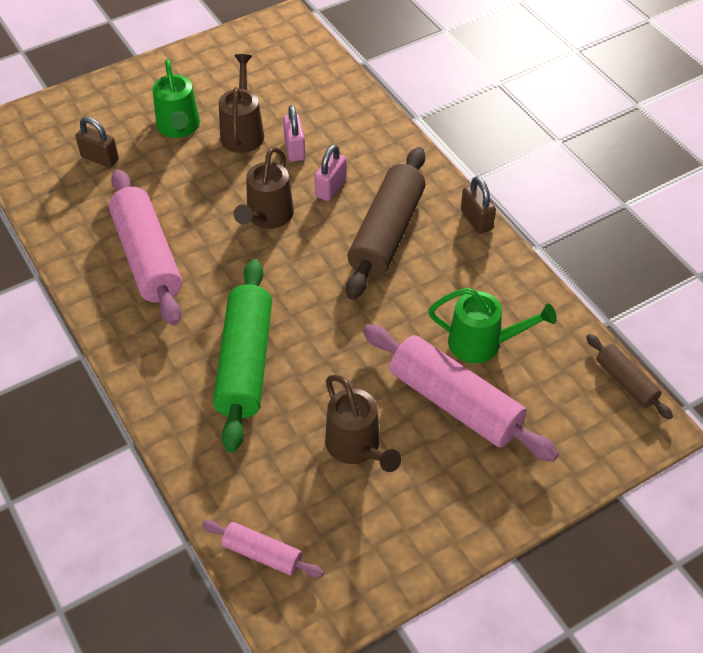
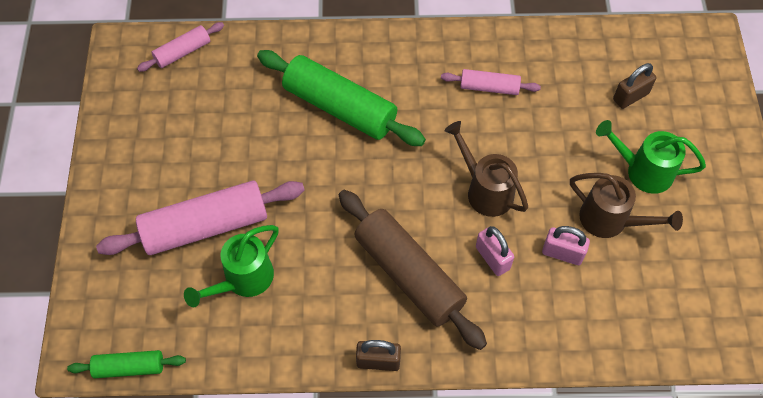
camera: 120 degrees right, 10 degrees up
(147, 257) = (489, 87): pink rolling pin -> pink rolling pin, size x0.52
(357, 448) = (217, 142): brown watering can -> none
(625, 382) = (129, 367): brown rolling pin -> green rolling pin

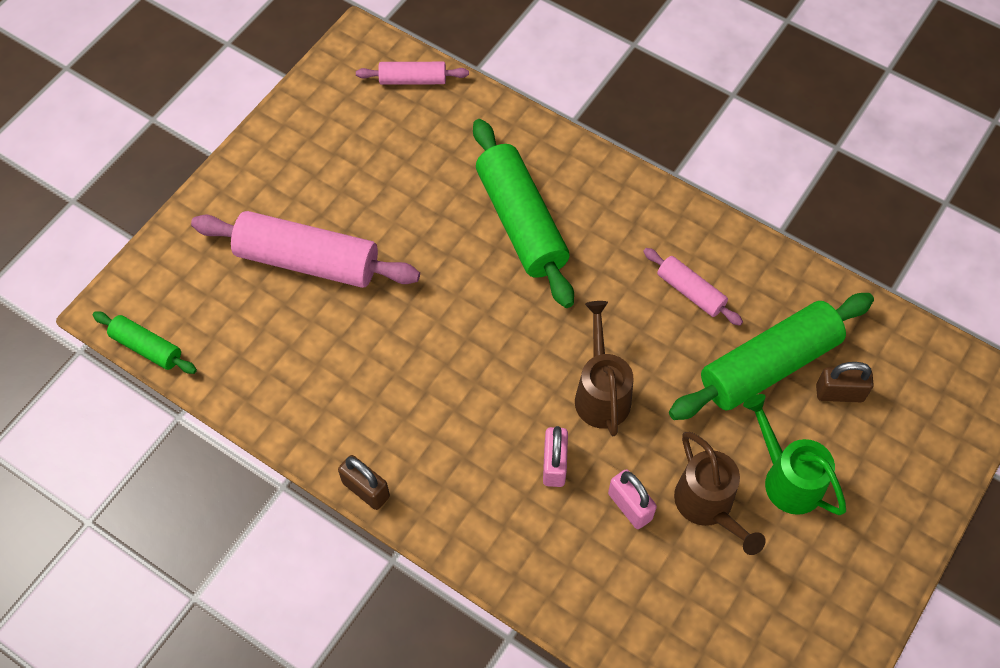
camera: 35 degrees right, 0 degrees up
(243, 280) = (302, 333): green watering can -> none
(409, 274) = (459, 427): brown rolling pin -> none
(575, 105) = (768, 365): none -> green rolling pin

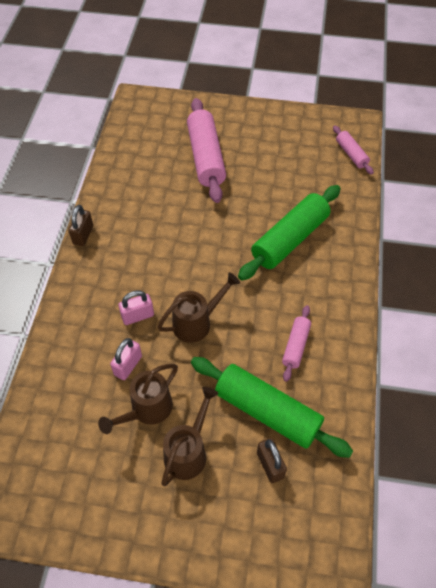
camera: 65 degrees right, 5 degrees down
(147, 347) = (122, 119): green rolling pin -> none
(786, 478) = (188, 451): green watering can -> brown watering can

